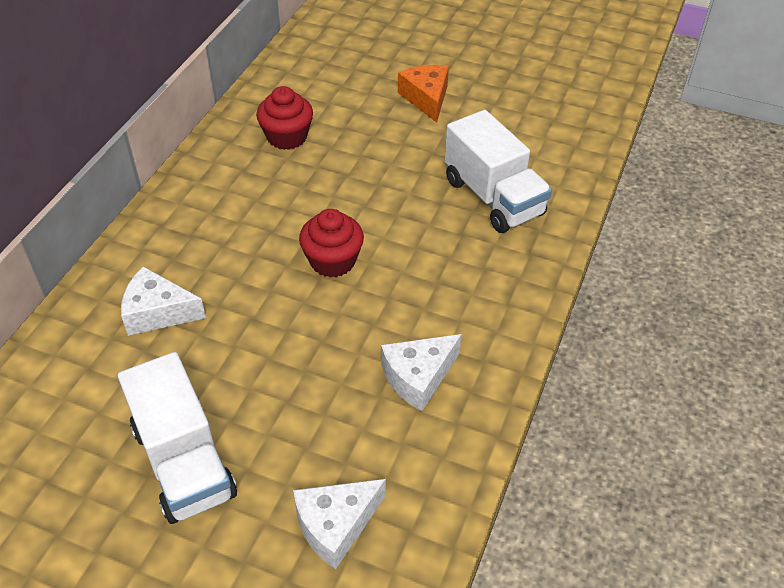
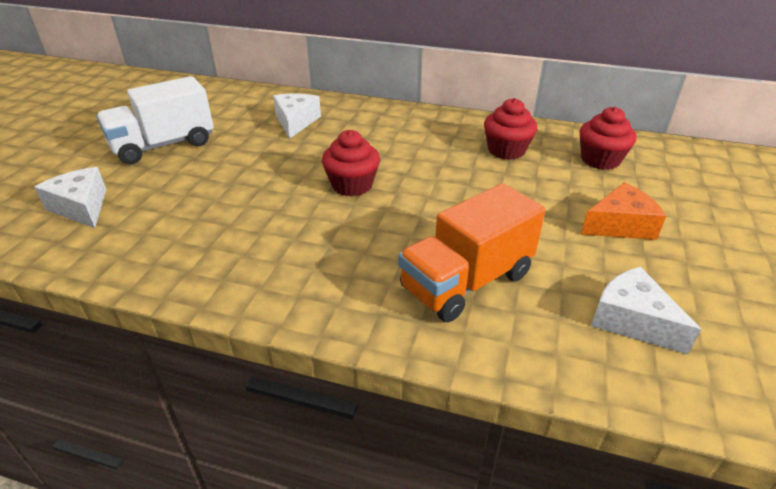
camera: 85 degrees right, 10 degrees down
(321, 81) = (600, 160): none -> red cupcake
(418, 377) = (211, 238): white cheese -> white cheese (632, 320)
(493, 197) = (466, 281): white truck -> orange truck

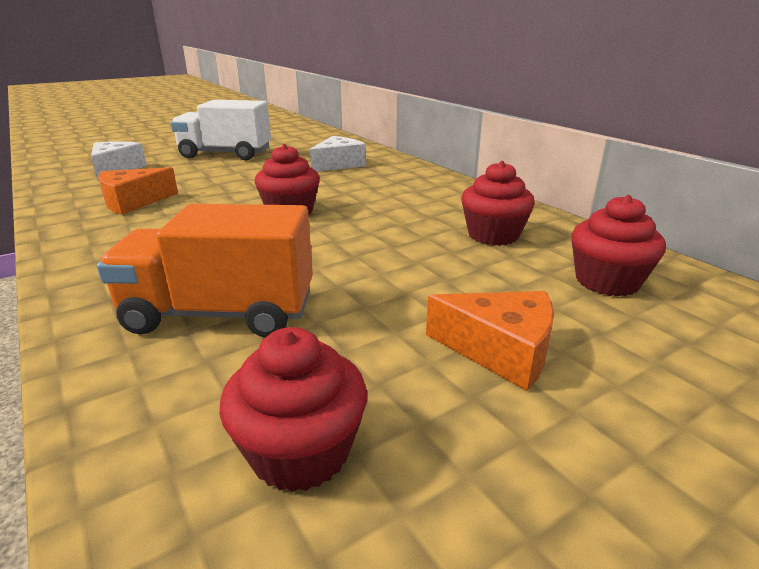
camera: 40 degrees right, 10 degrees down
(197, 233) = (133, 202): none -> orange cheese
(632, 320) = (300, 452): white cheese -> red cupcake

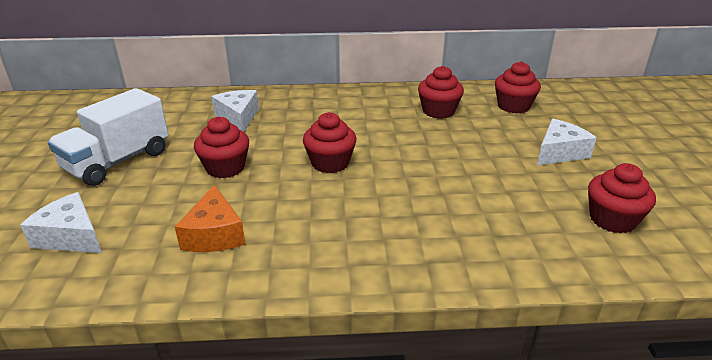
camera: 60 degrees left, 5 degrees up
(220, 313) = (478, 220): orange truck -> none
(243, 181) = (225, 168): none -> red cupcake
(500, 351) = (559, 152): orange cheese -> white cheese

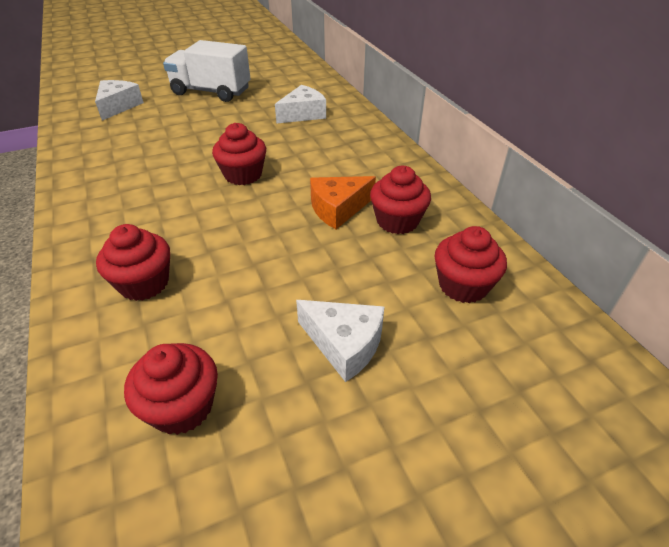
camera: 70 degrees right, 10 degrees up
(214, 234) = (125, 151): orange cheese -> orange cheese (338, 209)
(225, 168) = (216, 131): red cupcake -> red cupcake (144, 283)

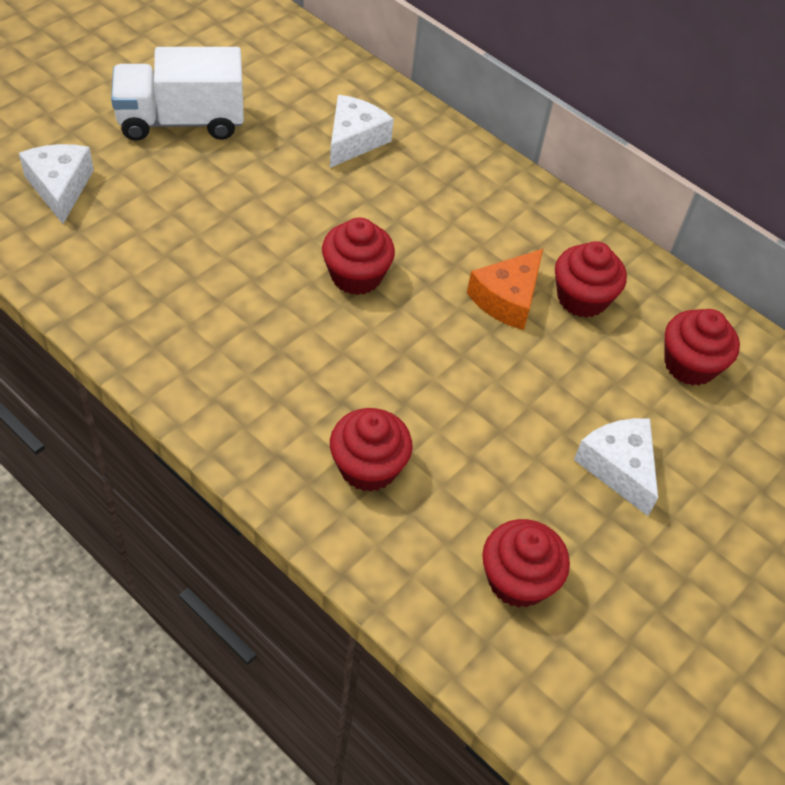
camera: 30 degrees left, 10 degrees up
(344, 344) = (618, 467): white cheese -> white cheese turned 120 degrees counterclockwise

